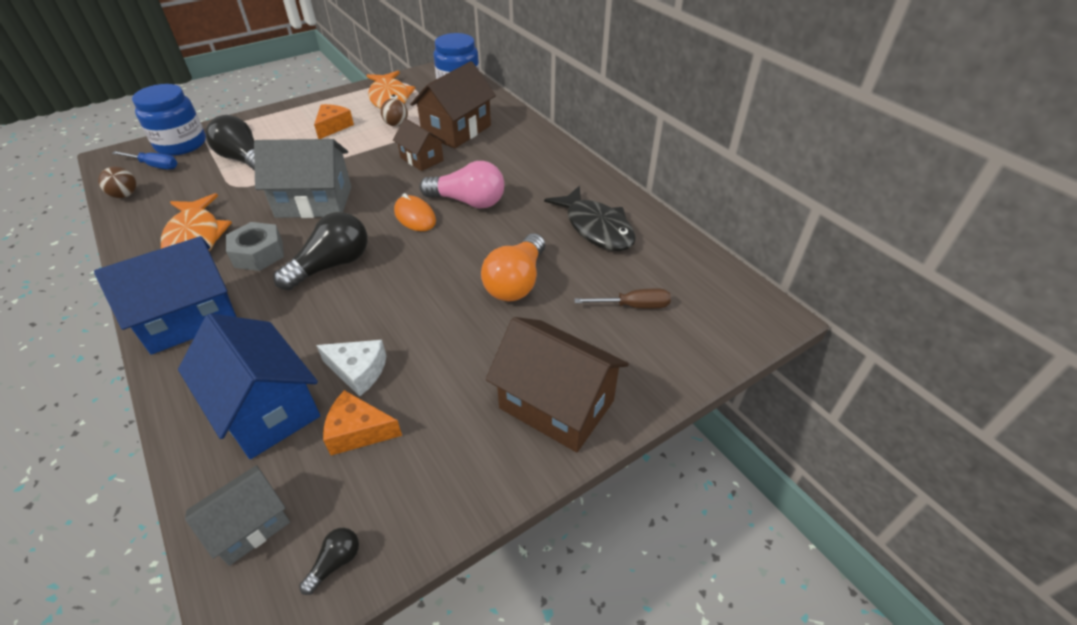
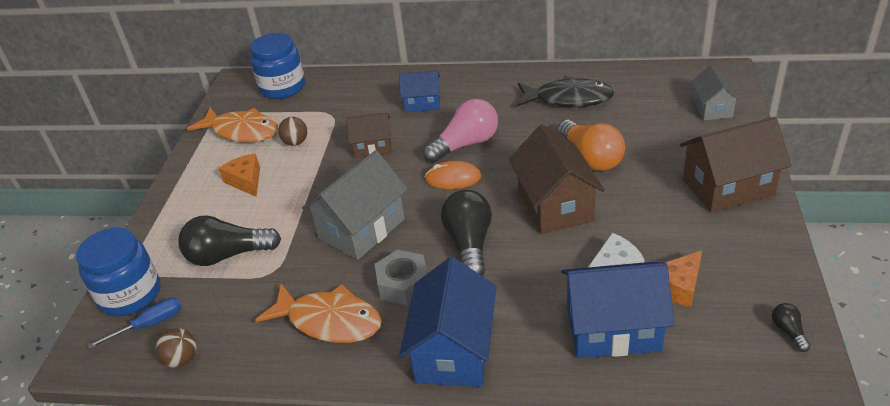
camera: 45 degrees left, 5 degrees down
(249, 526) = (727, 367): grey house -> grey house (712, 108)
(456, 130) = (353, 113): brown house -> brown house (555, 205)
(504, 154) = (422, 103): none -> blue house
(633, 306) = (666, 118): brown screwdriver -> none

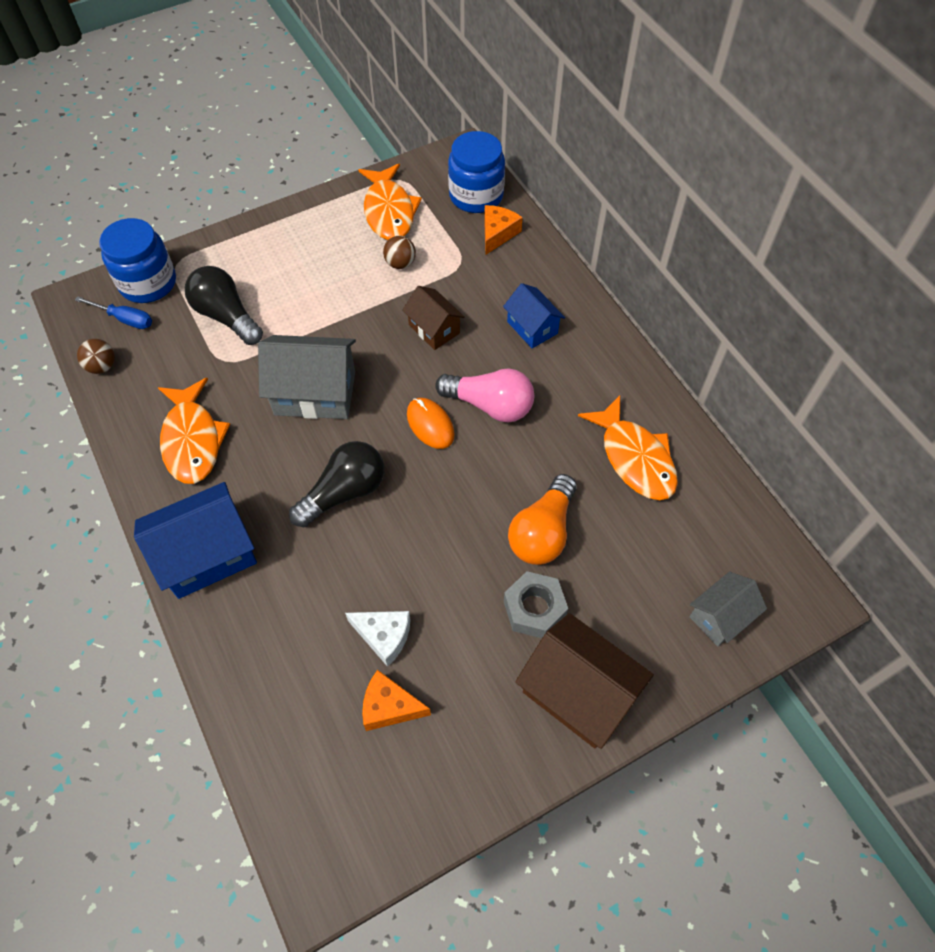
camera: 50 degrees right, 20 degrees up
(246, 181) = (324, 263): orange cheese -> orange cheese (497, 234)
(403, 284) = (264, 469): grey nut -> grey nut (534, 609)
(555, 205) = (444, 537): brown house -> none
(568, 99) = (634, 458): black fish -> orange fish
(613, 329) = (300, 673): blue house -> none
(788, 331) = (380, 838): black light bulb -> none

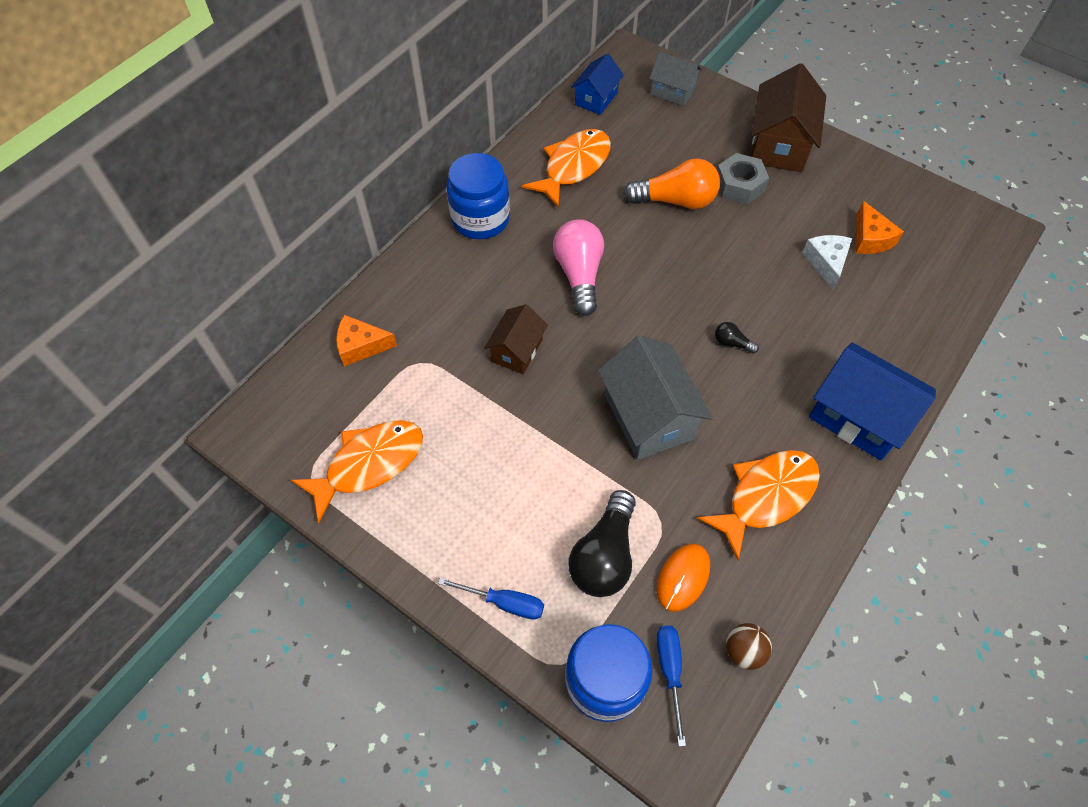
camera: 115 degrees left, 0 degrees up
(237, 250) = (504, 602): none -> blue screwdriver
(344, 492) = (732, 343): black light bulb -> black light bulb, size x0.45
(400, 263) = (444, 417): brown ball -> none
(430, 424) = (626, 310): orange mouse -> orange mouse (683, 578)
(476, 196) = (309, 388): blue jar -> blue jar (480, 219)
(532, 327) = (474, 275): blue house -> blue house (596, 98)

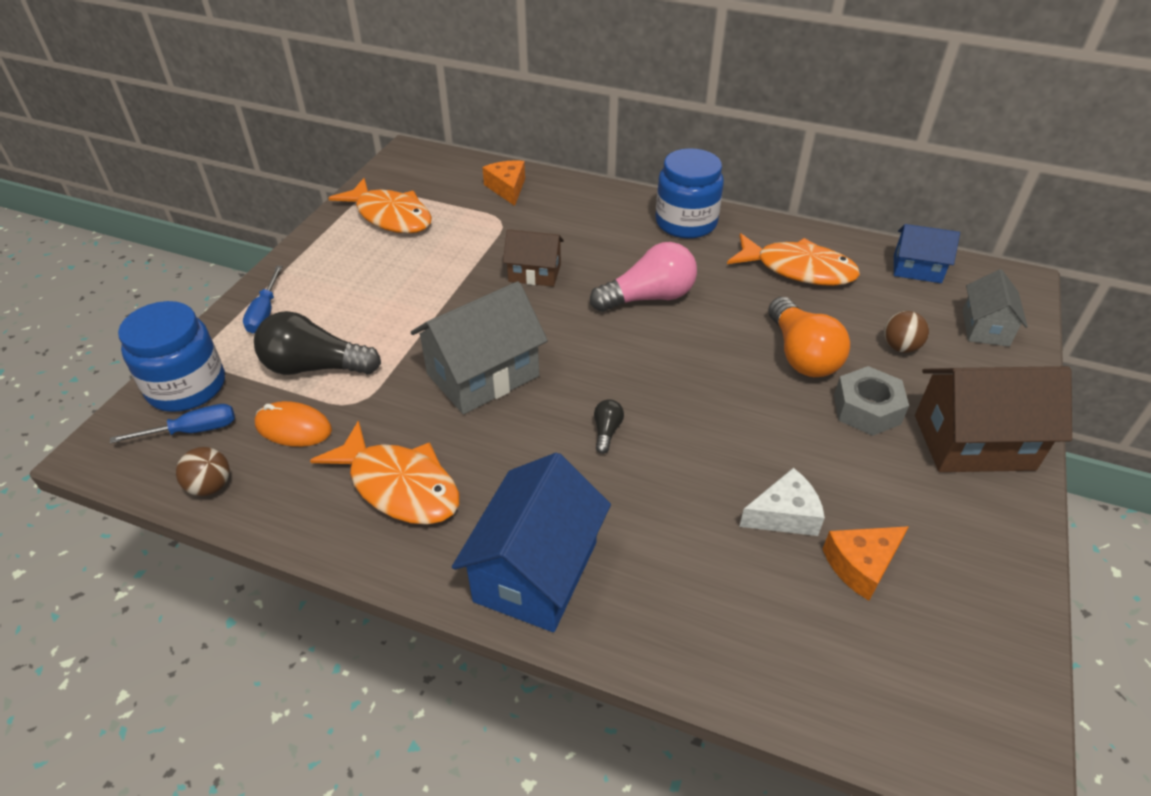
camera: 75 degrees right, 15 degrees down
(681, 143) = (900, 347): none -> brown ball

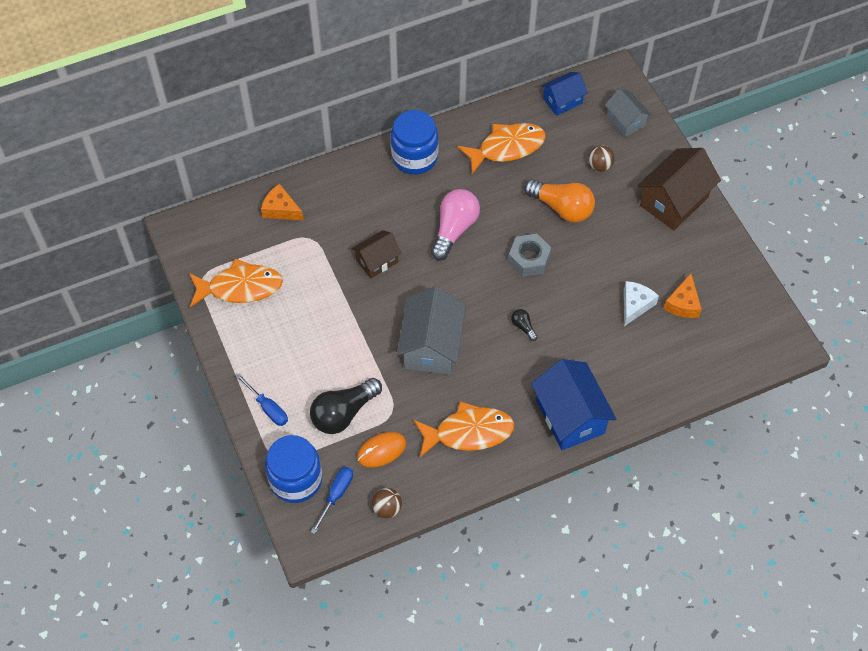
camera: 45 degrees left, 15 degrees up
(867, 409) = (618, 218): grey nut -> grey nut (529, 259)

